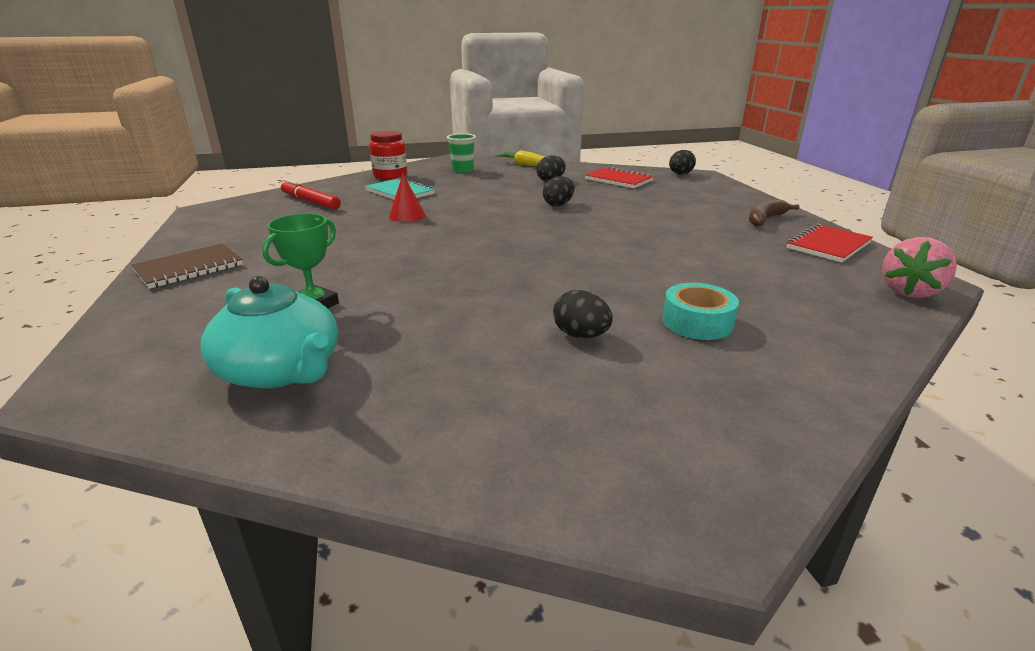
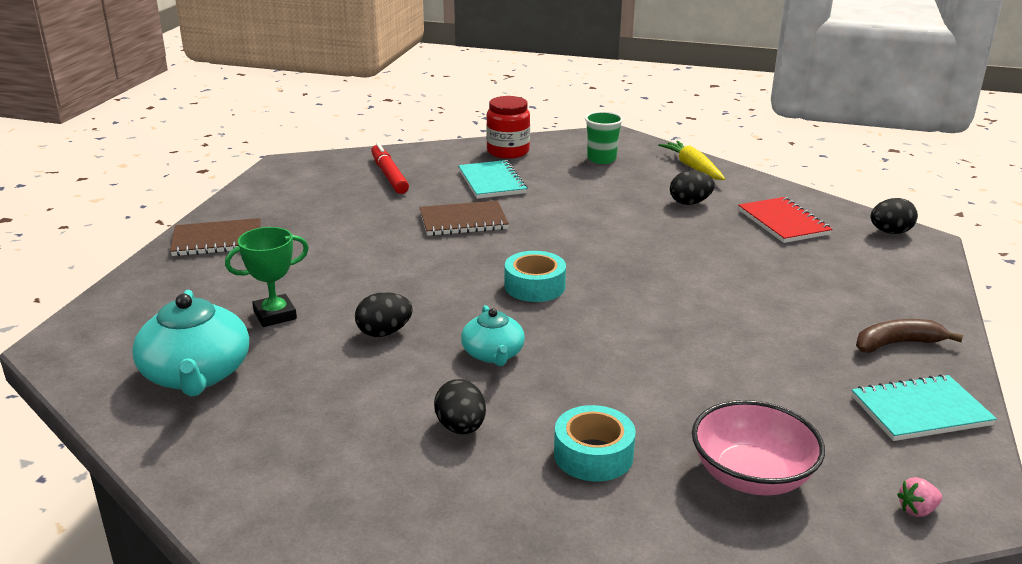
camera: 30 degrees right, 0 degrees up
(407, 216) = (463, 221): red cone -> brown notebook
(512, 239) = (534, 286): none -> turquoise tape
(538, 284) = (493, 354): none -> turquoise teapot
(558, 204) = (650, 246): black egg -> black egg (384, 332)
(804, 303) = (751, 476): none -> pink bowl
(828, 245) = (920, 411): red notebook -> turquoise notebook
(909, 291) = (917, 510): pink strawberry -> pink strawberry, size x0.47

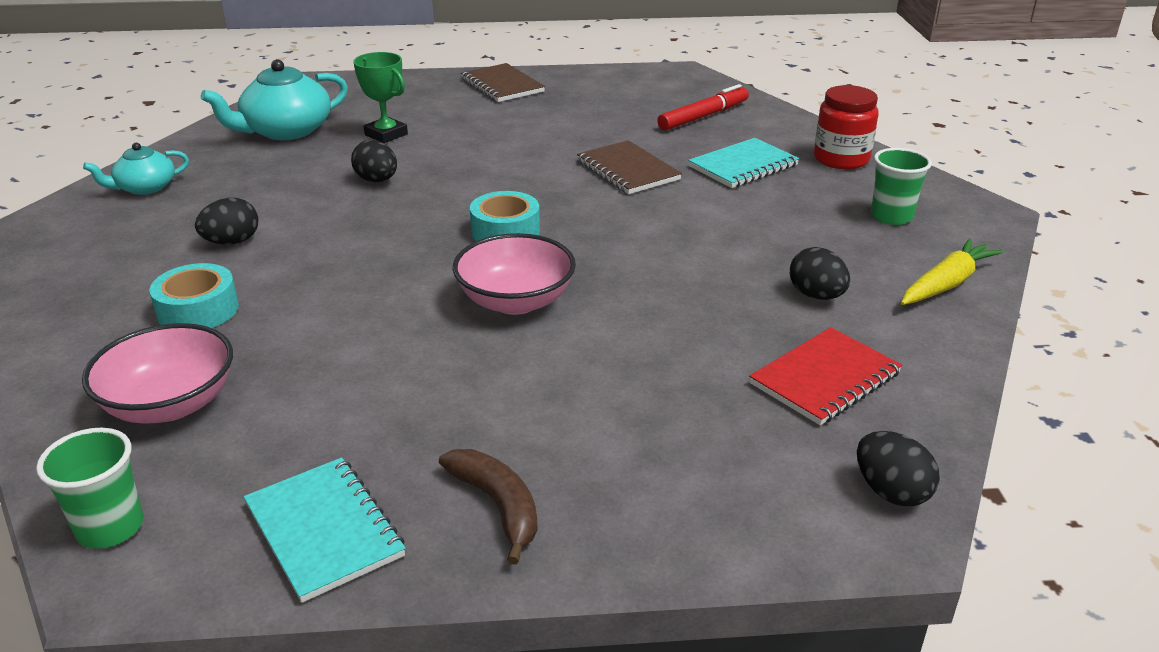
camera: 70 degrees right, 5 degrees up
(493, 354) = (358, 234): turquoise teapot -> turquoise teapot (145, 188)
(650, 300) = (515, 301): none -> pink bowl
(917, 510) = (110, 528): pink strawberry -> green cup

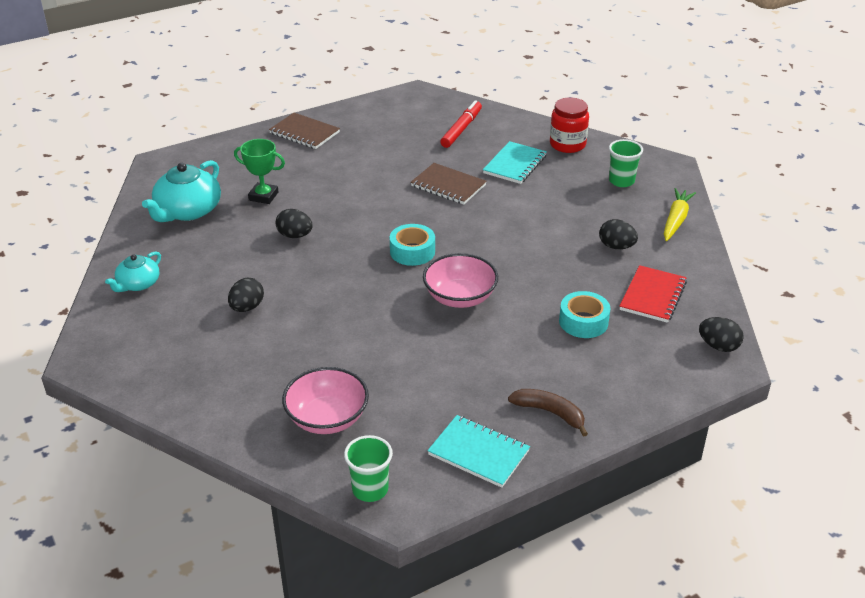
camera: 25 degrees left, 5 degrees up
(198, 310) = (278, 359): turquoise tape -> turquoise tape (583, 322)

